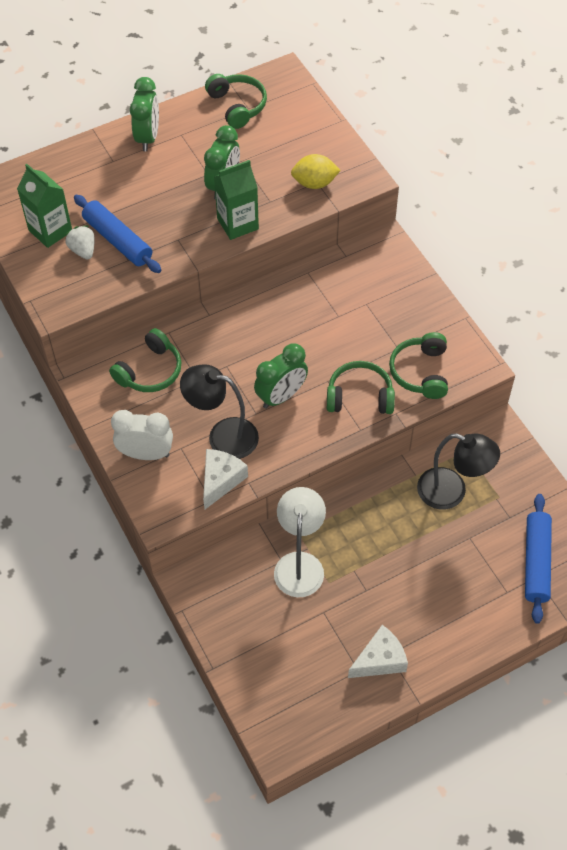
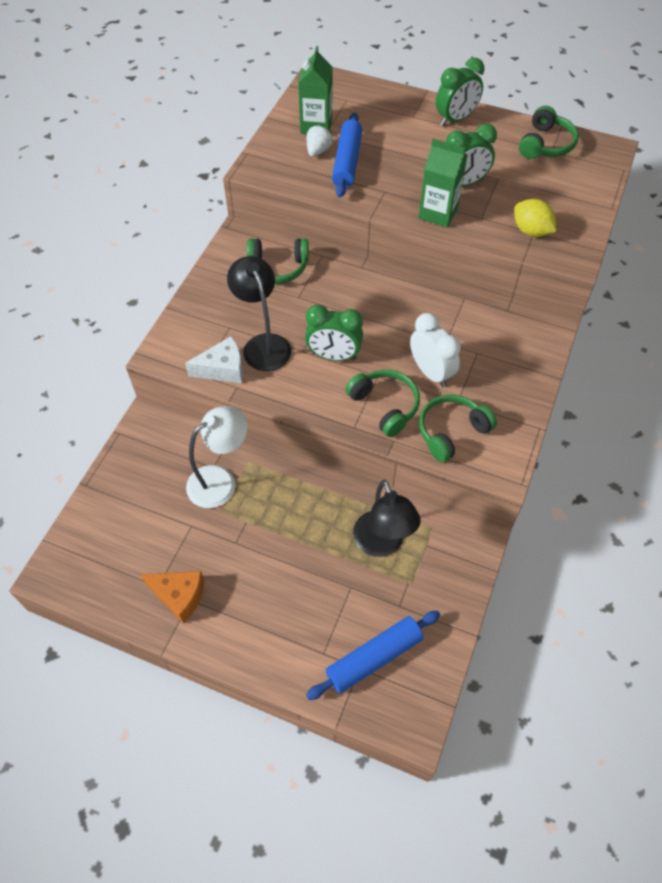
camera: 50 degrees right, 0 degrees up
(146, 454) = (205, 311): white clock -> white clock (431, 372)
(380, 660) = (179, 596): white cheese -> orange cheese

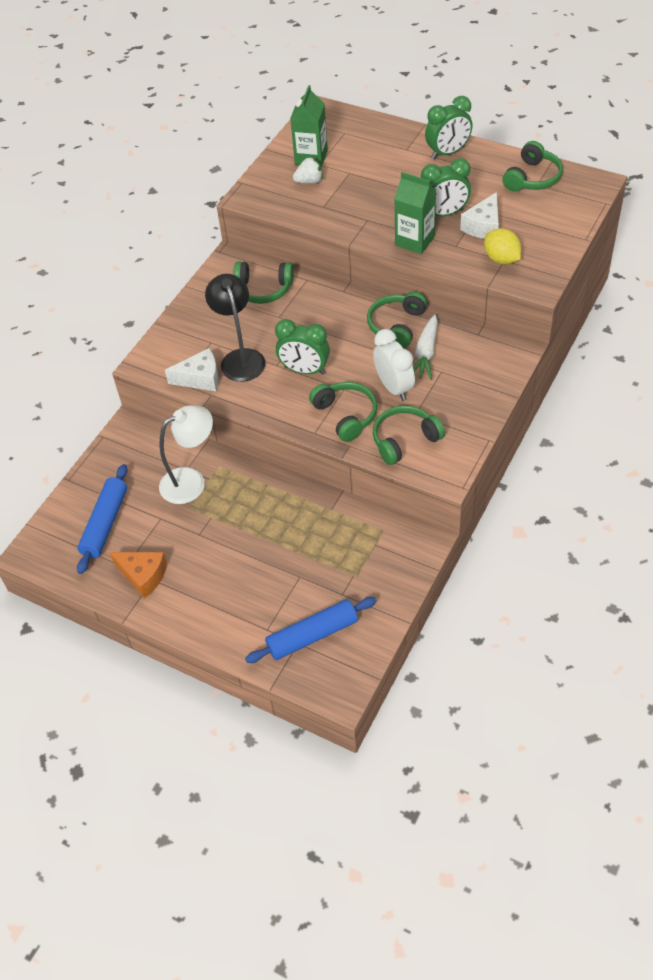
camera: 10 degrees right, 5 degrees down
(318, 151) = (309, 181): white strawberry -> white strawberry turned 45 degrees clockwise
(347, 162) = (336, 192): blue rolling pin -> blue rolling pin (105, 523)
(382, 544) = (334, 541): black lamp -> none
(422, 303) = (396, 325): none -> green headphones
(458, 333) = (426, 353): none -> white carrot
(506, 196) = (483, 226): none -> white cheese

